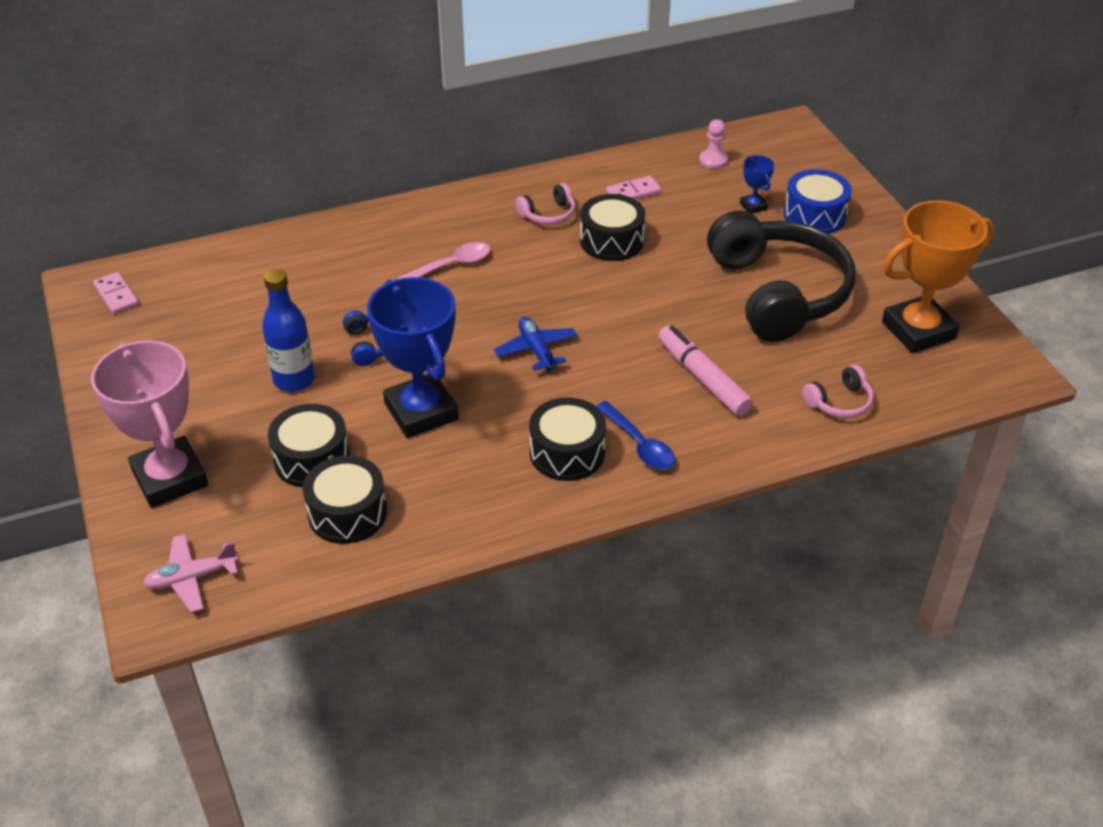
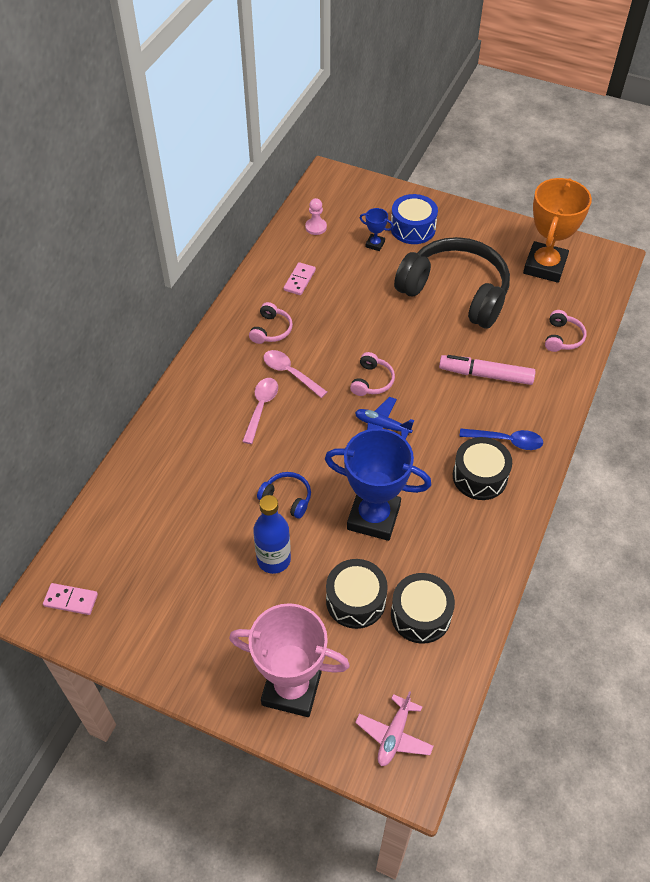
camera: 45 degrees left, 10 degrees up
(515, 256) = (290, 373): none -> pink spoon
(580, 310) = (371, 381): none -> pink headphones
(611, 241) = (330, 322): black drum -> none

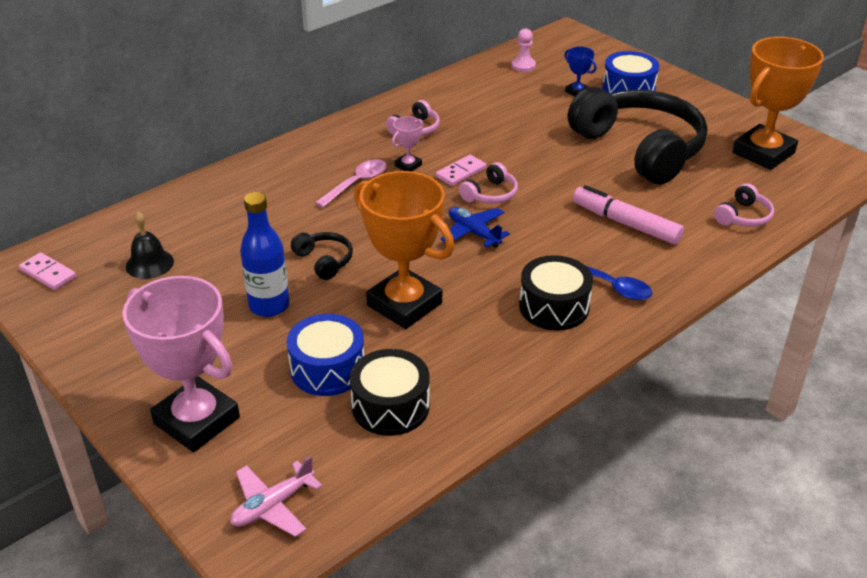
camera: 25 degrees right, 15 degrees down
(149, 556) = (149, 264): none -> black bell
(287, 498) = (324, 261): blue headphones -> black headphones
(290, 373) = (408, 165): pink spoon -> pink trophy
(299, 280) = (475, 100): pink domino -> pink domino (461, 172)
(355, 600) = (327, 369): black drum -> blue drum
(373, 517) = (404, 304): blue trophy -> orange trophy

